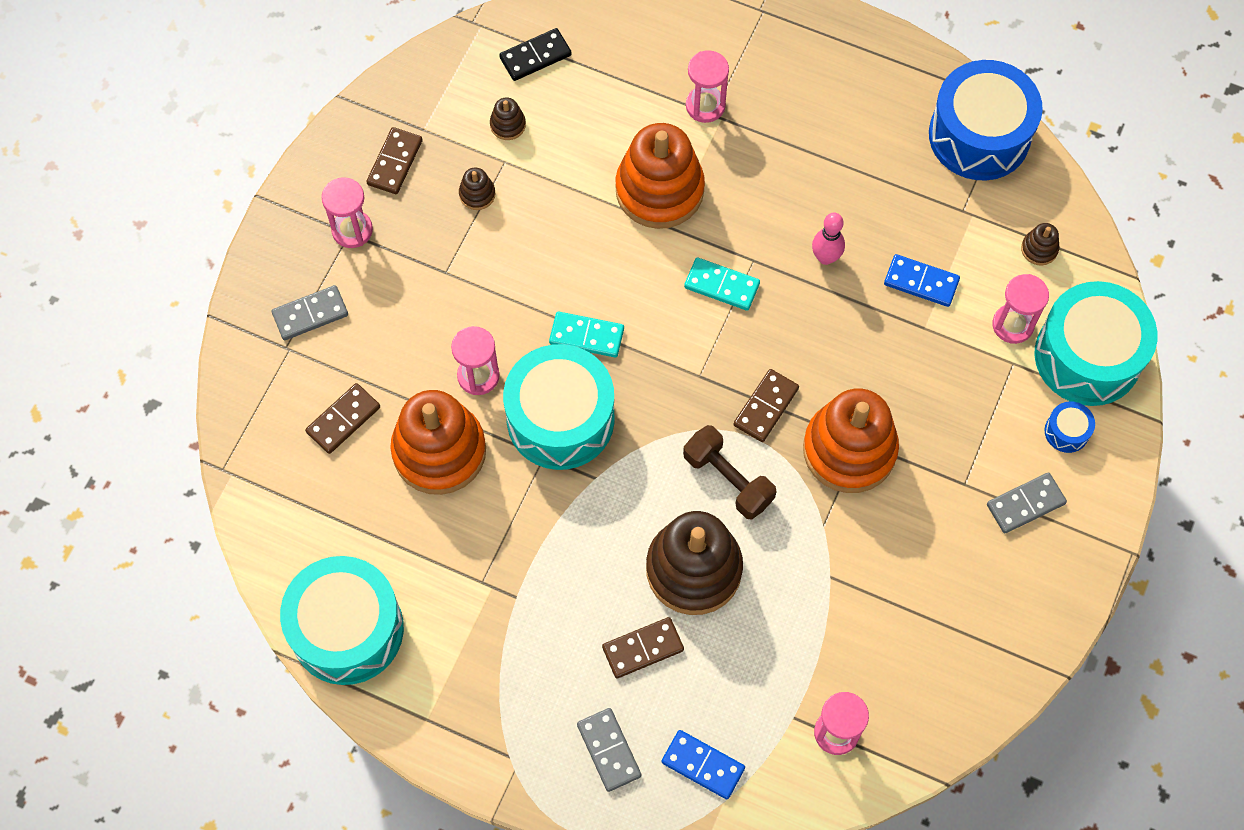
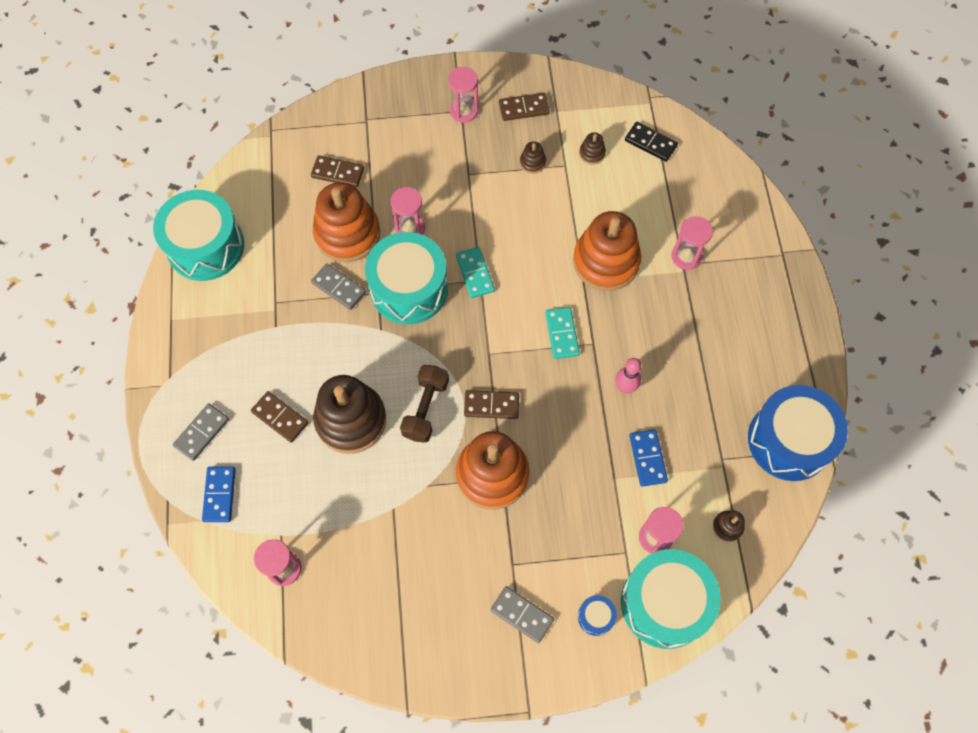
camera: 60 degrees right, 0 degrees up
(310, 314) = (395, 119): grey domino -> grey domino (339, 287)

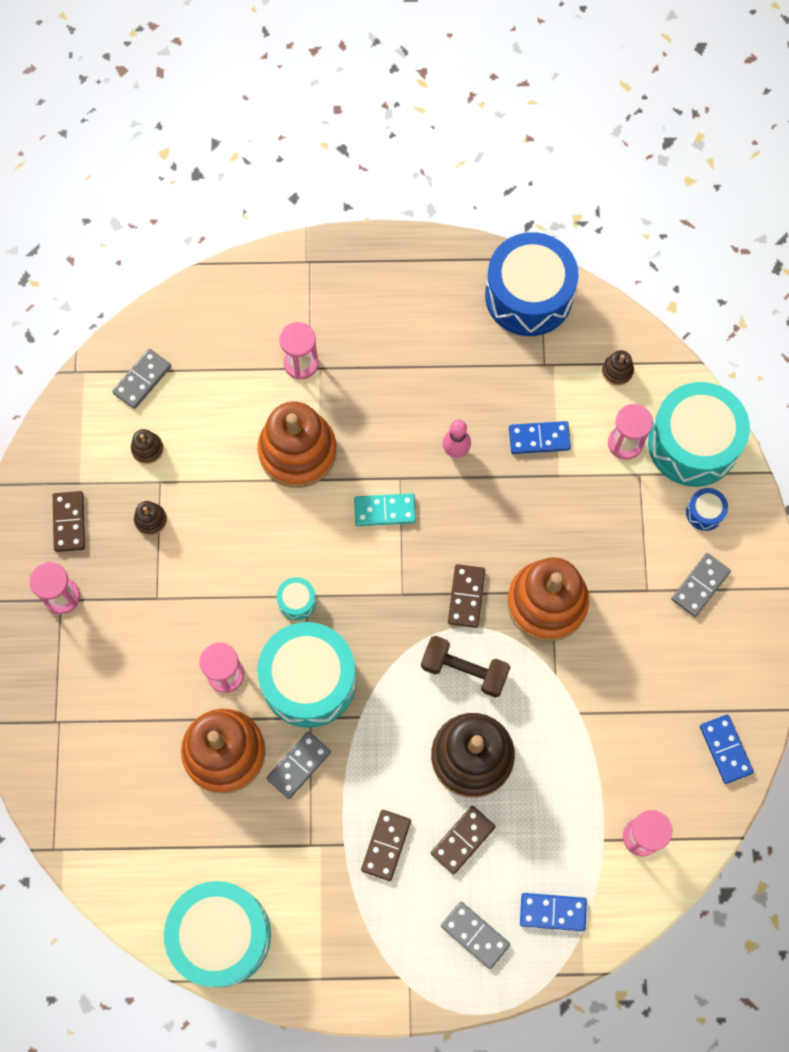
camera: 85 degrees left, 5 degrees up
(338, 173) = (133, 761): brown domino -> brown domino (386, 845)
(366, 644) = (725, 749): none -> blue domino
(475, 273) = (297, 601): turquoise domino -> turquoise drum
(650, 143) = (142, 380): black domino -> grey domino

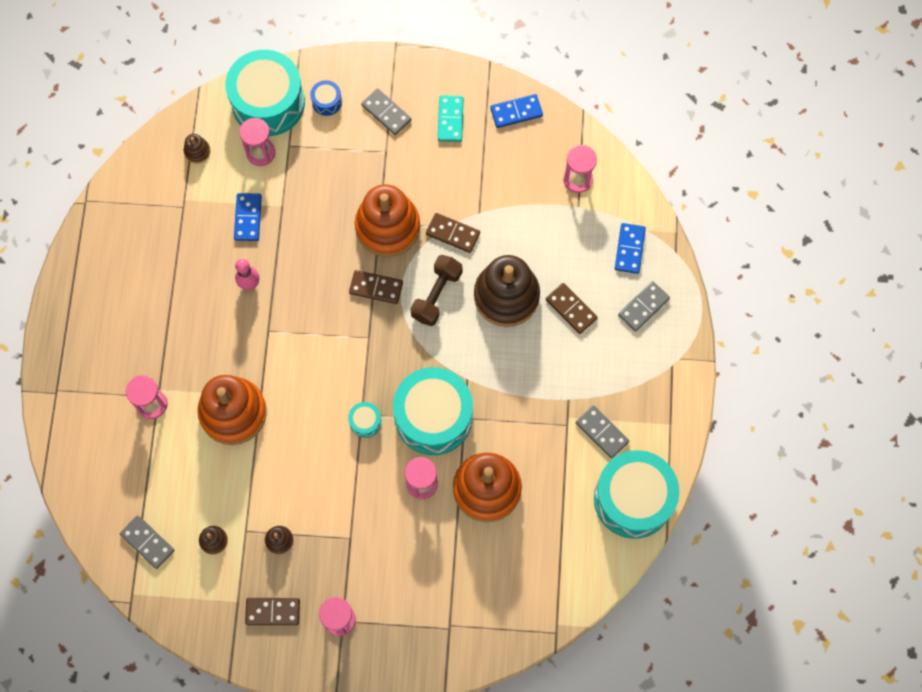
camera: 85 degrees left, 0 degrees up
(298, 765) = (502, 430): grey domino -> grey domino (602, 432)
(385, 510) = (295, 345): turquoise domino -> turquoise domino (450, 120)
(386, 845) = (571, 367): brown domino -> brown domino (453, 233)
(528, 295) = (118, 212): blue drum -> none

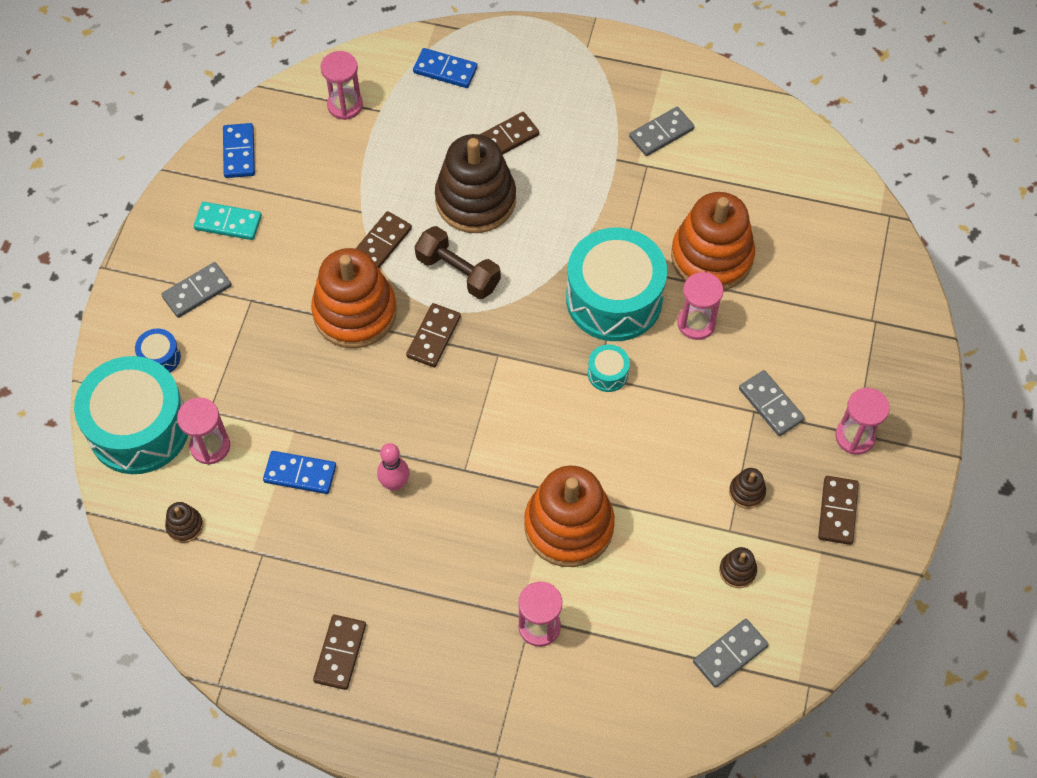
camera: 80 degrees left, 10 degrees down
(116, 274) = (340, 653): none -> brown domino
(633, 499) = (743, 117): turquoise drum -> none
(643, 307) = (519, 69): grey domino -> grey domino (771, 404)

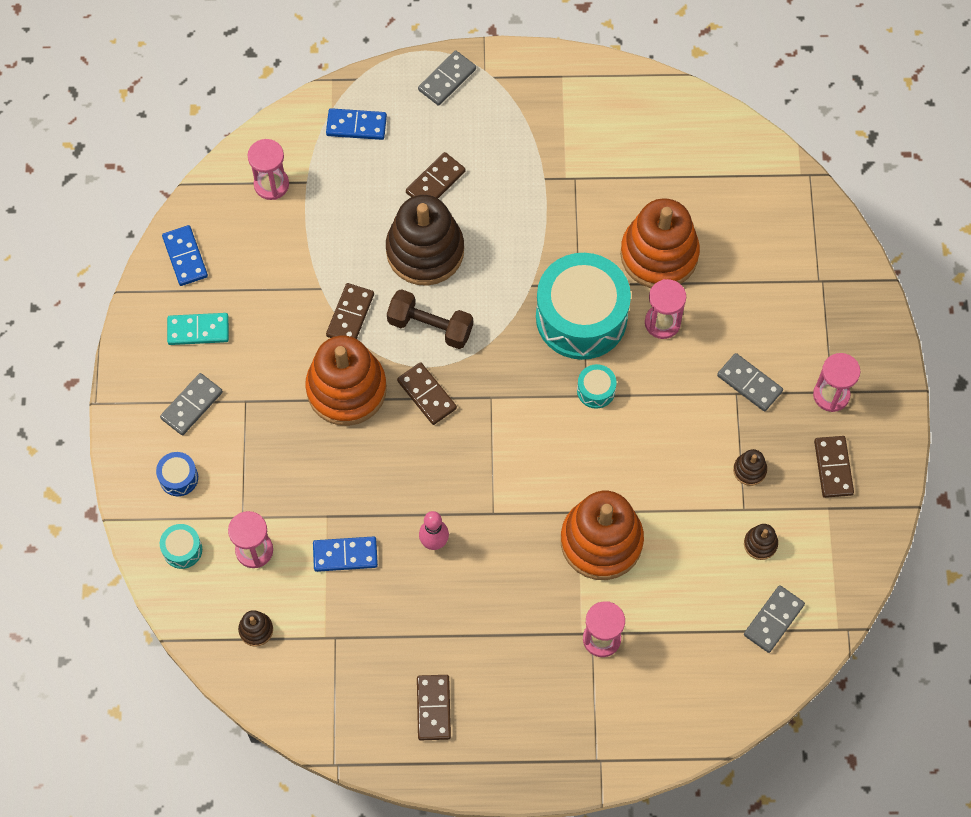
camera: 15 degrees left, 5 degrees up
(139, 428) = (182, 550): turquoise drum -> turquoise drum, size x0.41
(433, 337) = (426, 395): brown domino -> brown domino turned 45 degrees counterclockwise
(661, 133) = (579, 142): grey domino -> grey domino (447, 80)

